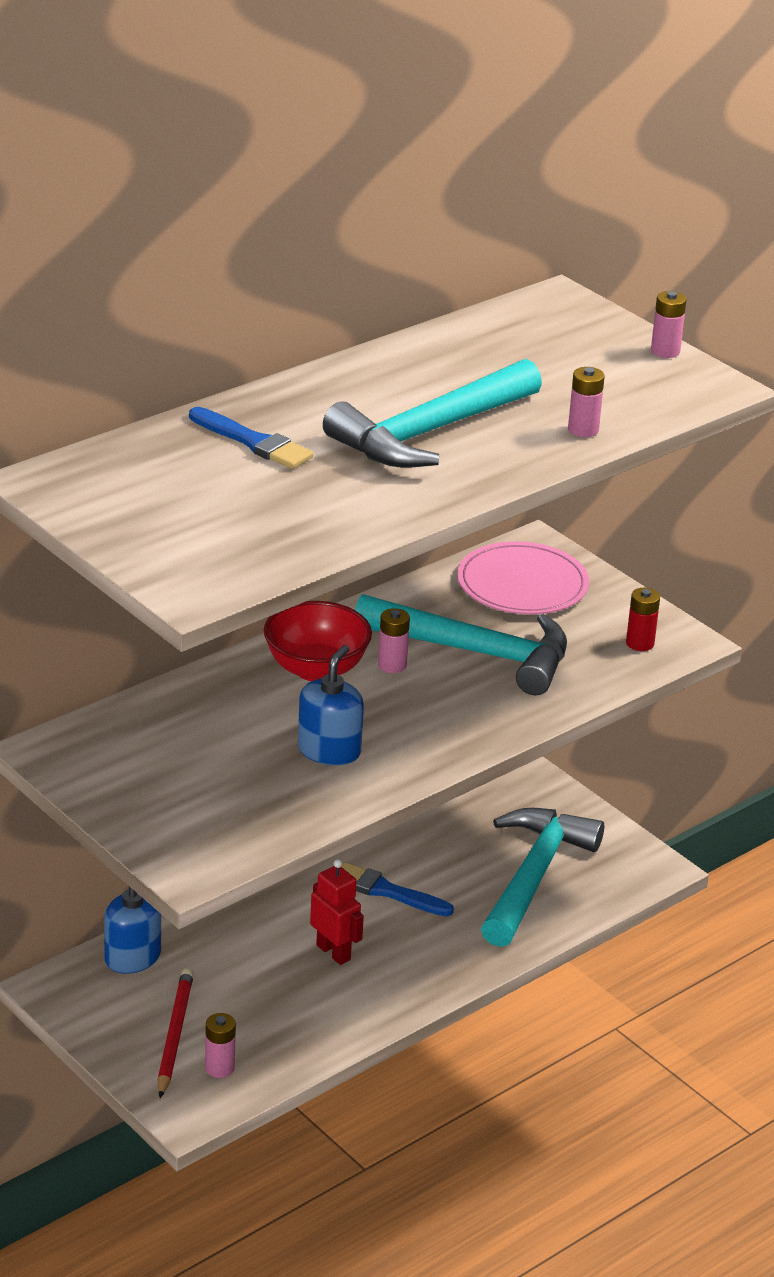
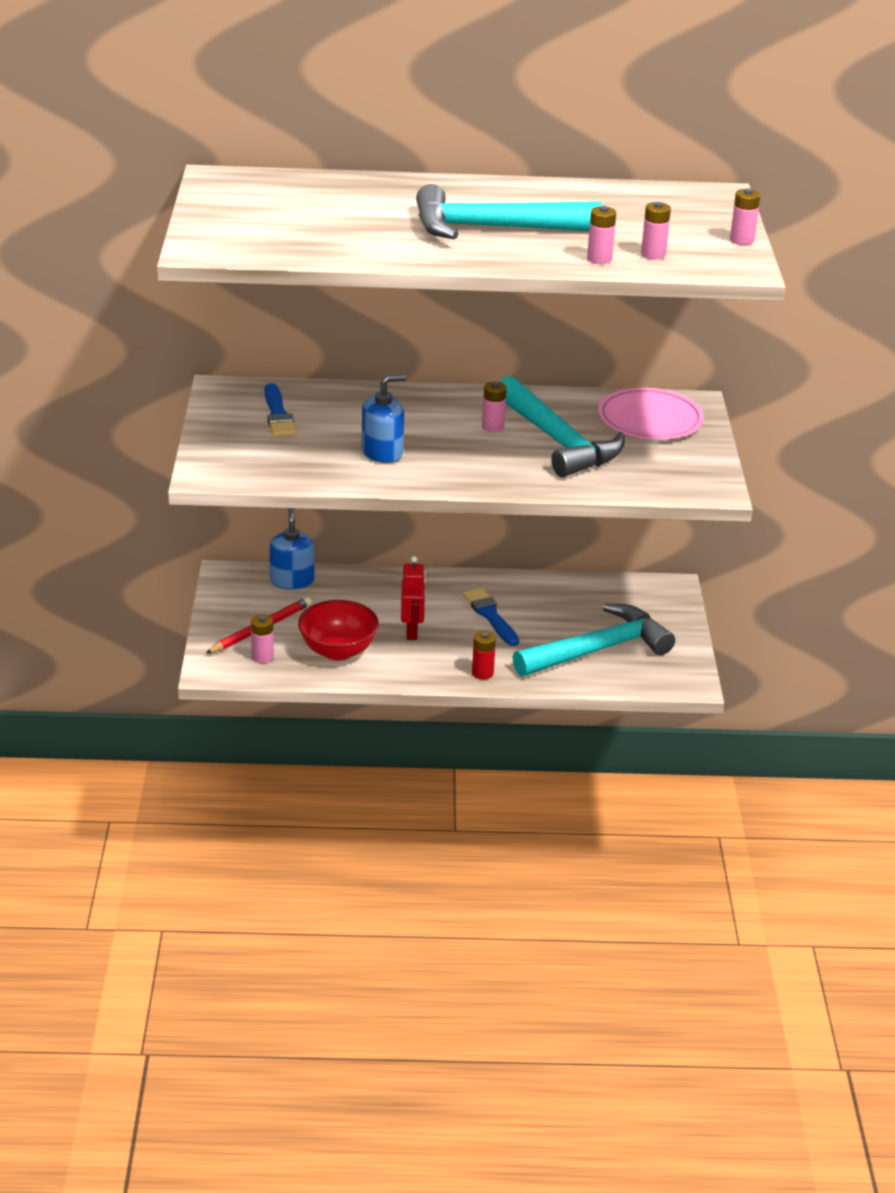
camera: 40 degrees right, 0 degrees up
(253, 442) = (373, 198): blue brush -> blue brush (278, 415)
(316, 669) = (441, 411): red bowl -> red bowl (338, 651)
(619, 403) = (653, 254): none -> pink battery
(640, 643) = (680, 478): red battery -> red battery (482, 673)

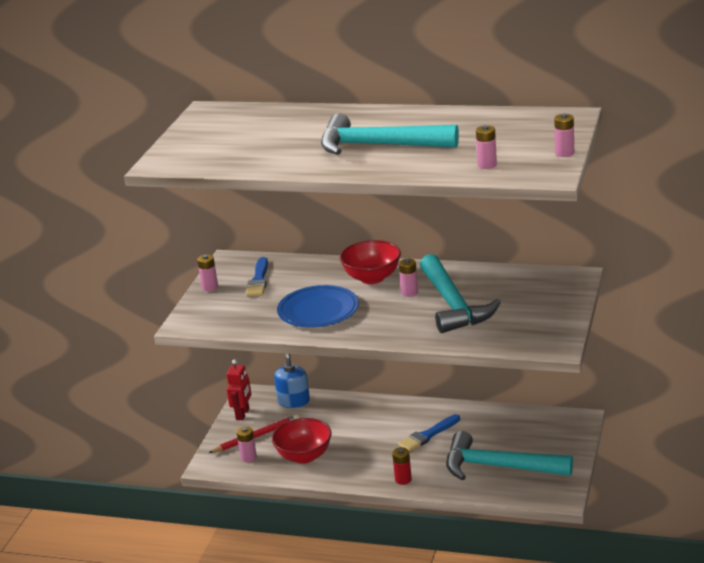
camera: 20 degrees right, 5 degrees down
(382, 452) = (318, 310): blue soap dispenser -> blue plate
(412, 631) = (364, 444): red robot -> red robot (243, 414)
(433, 409) = (372, 278): none -> red bowl
(490, 616) = (428, 435): blue brush -> blue brush turned 120 degrees counterclockwise
(598, 650) = (499, 467): turquoise hammer -> turquoise hammer turned 150 degrees counterclockwise
(599, 259) = (443, 169): pink battery -> pink battery (210, 287)
(650, 419) = (533, 289): pink plate -> none

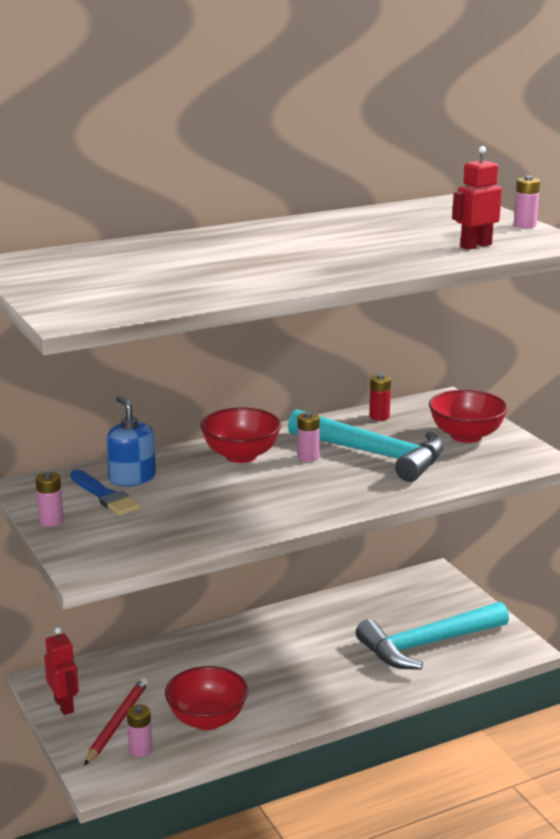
camera: 45 degrees left, 5 degrees down
(293, 401) = (111, 668): blue soap dispenser -> blue soap dispenser (132, 478)
(318, 310) = (235, 503): blue plate -> none
(379, 145) = (318, 252): turquoise hammer -> none
(403, 480) = (352, 697): red battery -> red battery (379, 416)
(428, 435) = (313, 643): blue brush -> none
(487, 165) = (475, 246): pink battery -> red robot
(537, 311) = (466, 436): none -> red bowl

